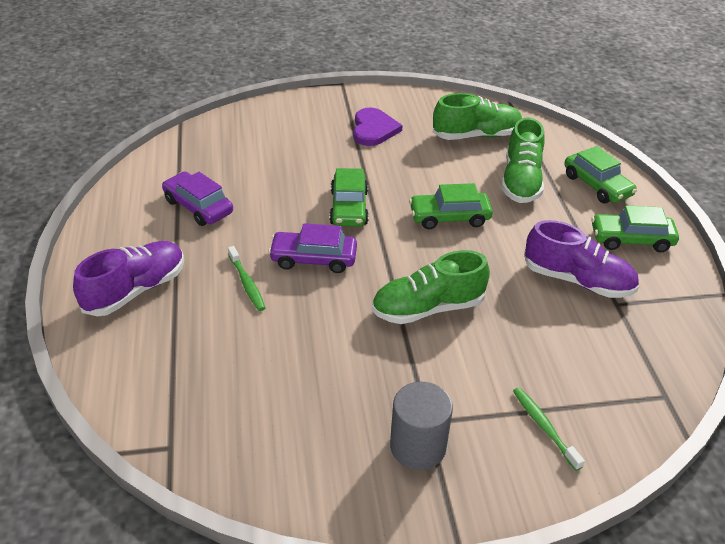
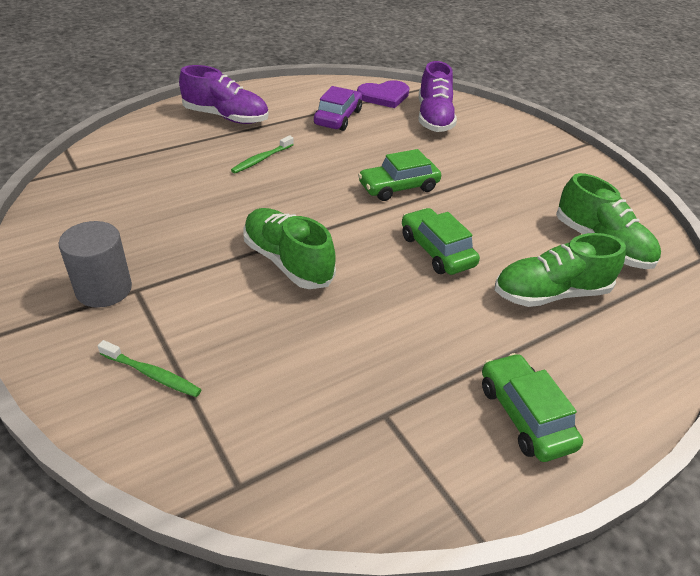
camera: 65 degrees right, 0 degrees up
(313, 259) = (313, 184): purple car -> none
(374, 129) = (533, 176): purple heart -> purple heart (384, 96)
(544, 427) = (152, 374): green toothbrush -> green toothbrush turned 75 degrees clockwise
(577, 280) = (403, 370): purple shoe -> purple shoe (434, 118)
(597, 185) = (610, 365): green car -> none

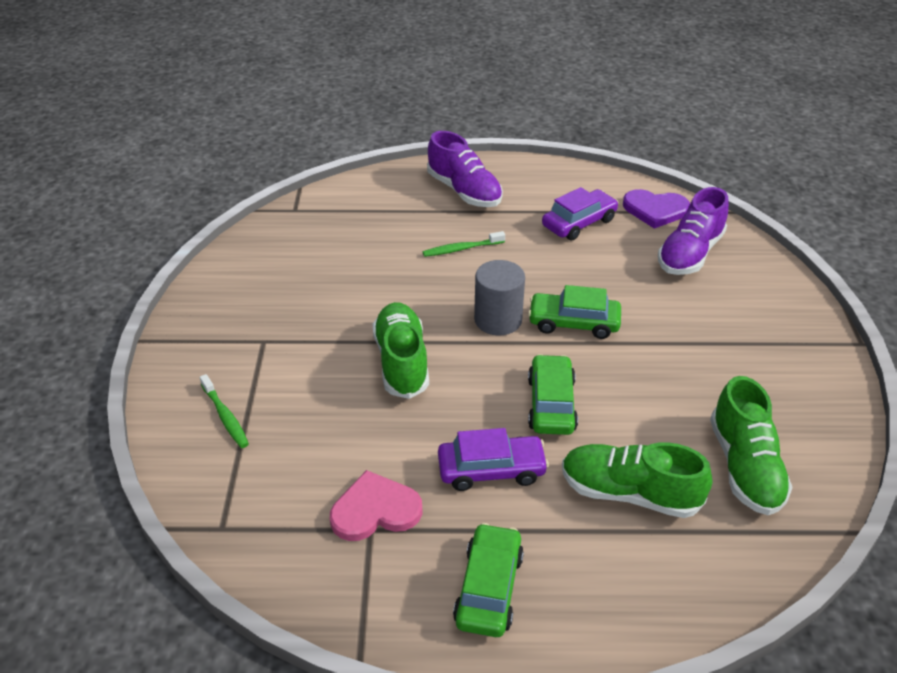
camera: 35 degrees right, 0 degrees up
(104, 289) = (240, 331): grey cylinder -> grey cylinder (498, 320)
(374, 395) = (375, 510): none -> pink heart
(438, 319) = (491, 470): none -> purple car

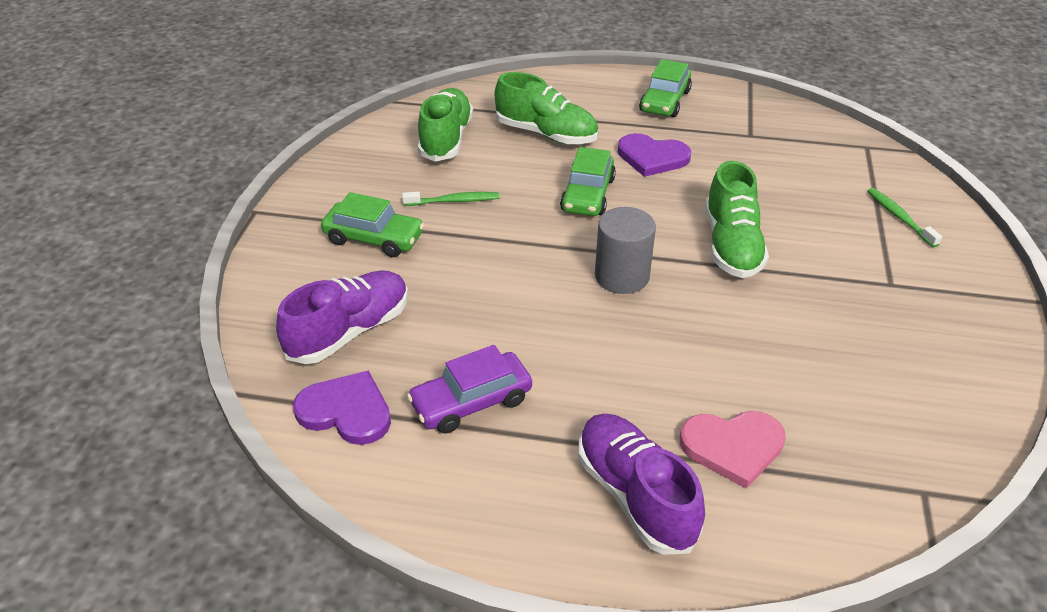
camera: 170 degrees left, 0 degrees up
(375, 510) = (747, 144): pink heart -> pink heart (733, 447)
(462, 249) = (652, 378): green toothbrush -> green toothbrush (453, 201)
(491, 470) = (652, 157): purple car -> purple heart
(573, 323) = (537, 263): green car -> green car (374, 238)

